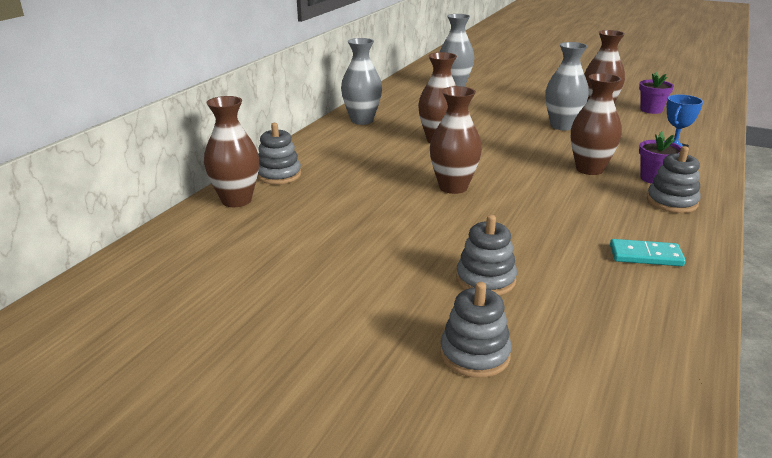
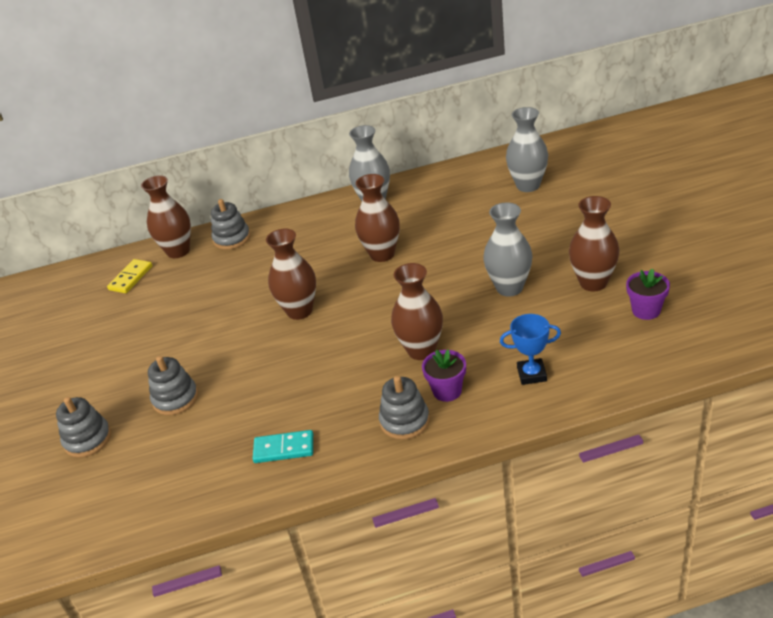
camera: 55 degrees right, 10 degrees up
(222, 235) = (131, 278): none -> yellow domino
(645, 256) = (284, 449): turquoise domino -> turquoise domino turned 60 degrees counterclockwise

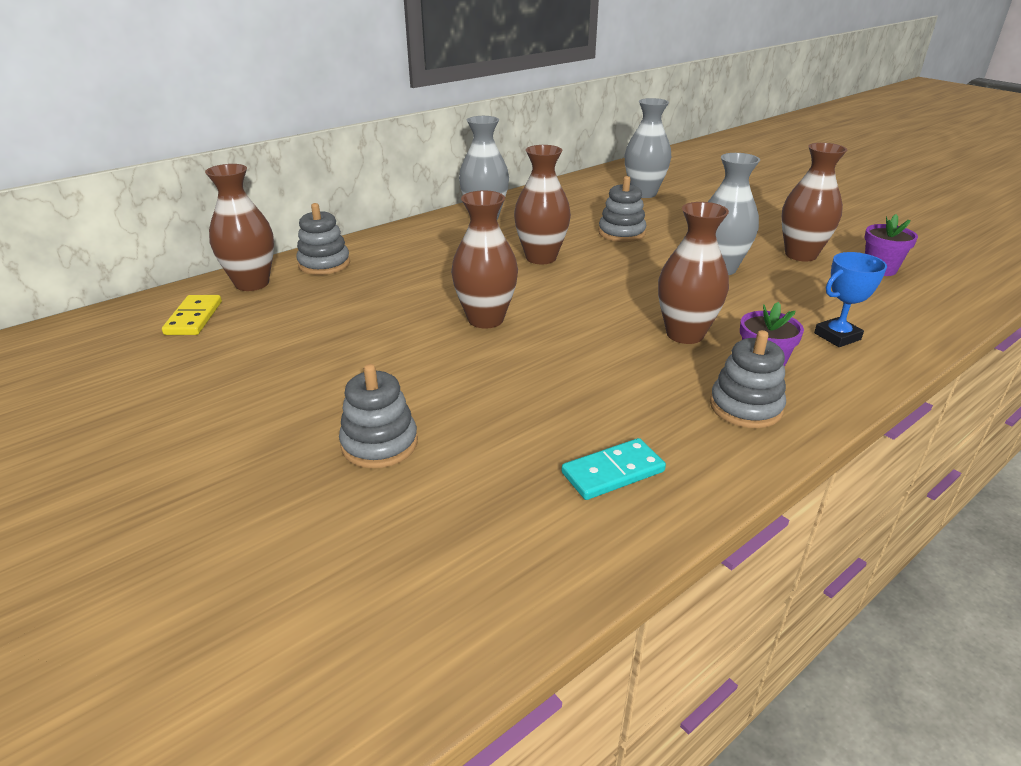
camera: 30 degrees left, 5 degrees down
(87, 439) = (254, 532): grey stacking toy -> grey stacking toy (621, 233)

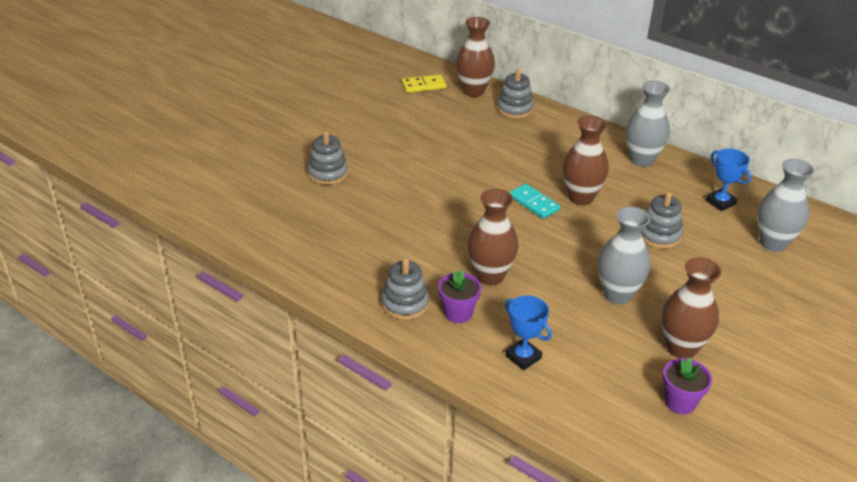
camera: 75 degrees right, 5 degrees up
(485, 319) = (470, 186): brown vase -> none
(575, 200) = (720, 202): none -> blue trophy
(613, 472) = (325, 252): turquoise domino -> turquoise domino (534, 203)

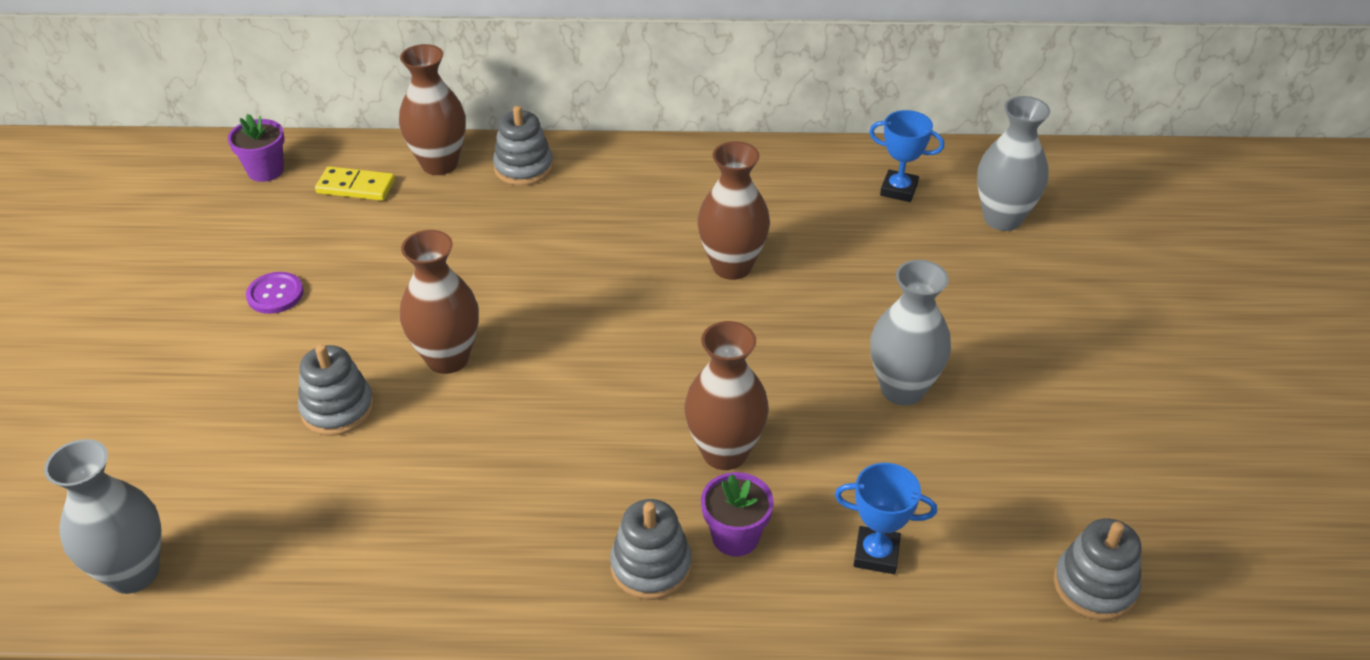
camera: 35 degrees left, 5 degrees up
(345, 116) = (275, 294): none -> purple button
(423, 85) = (356, 187): yellow domino -> yellow domino turned 60 degrees clockwise
(534, 203) = (680, 306): turquoise domino -> none
(641, 160) = (756, 172): grey vase -> grey vase (133, 573)
(659, 235) = (872, 274): grey stacking toy -> grey stacking toy (1094, 586)
(680, 402) = (1102, 503): purple flower pot -> purple flower pot (265, 171)
(681, 348) = (1037, 425): brown vase -> brown vase (447, 358)

